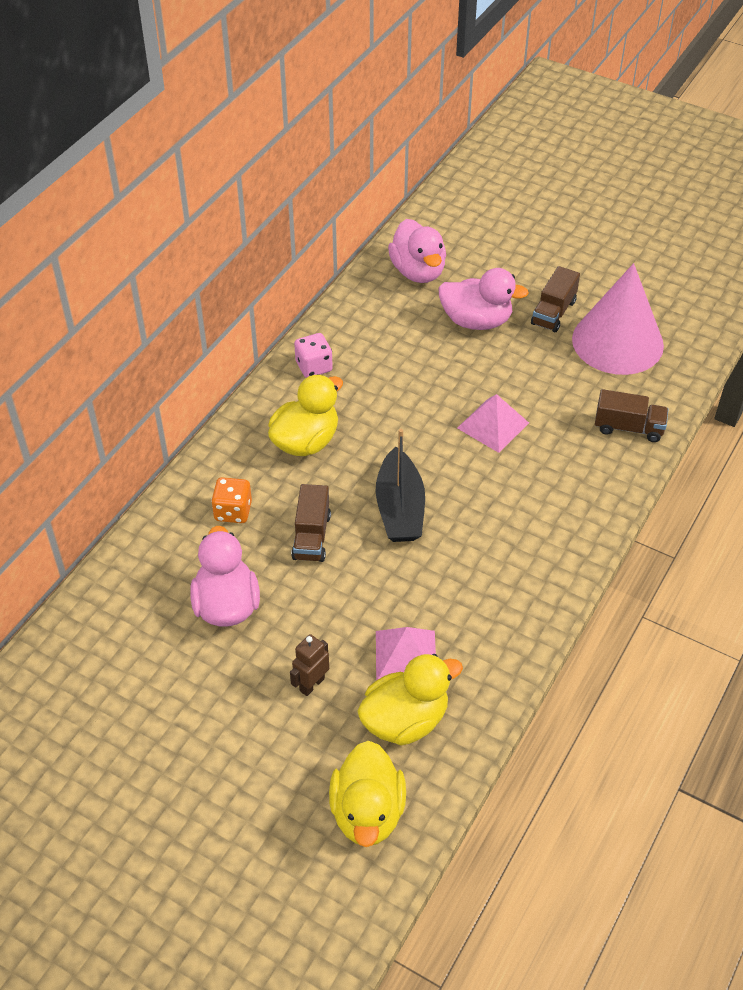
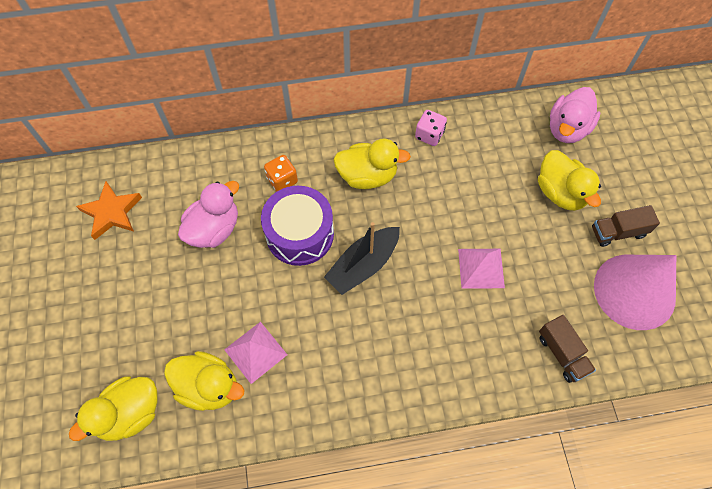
camera: 50 degrees right, 15 degrees up
(99, 688) = (112, 212): none -> orange star
(311, 536) = (300, 234): brown truck -> purple drum
(311, 684) = (195, 315): brown robot -> none
(476, 321) = (560, 193): pink duck -> yellow duck

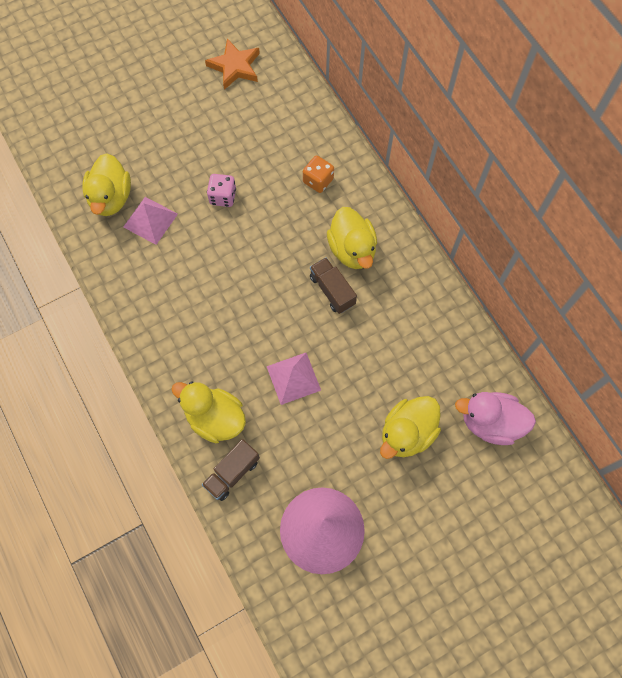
camera: 70 degrees right, 5 degrees up
(130, 413) = (73, 153): yellow duck -> yellow duck (215, 418)
(214, 229) = (248, 147): pink duck -> none
(300, 234) = (269, 214): purple drum -> none
(363, 265) = (259, 276): black boat -> none
(429, 135) = (422, 290): pink dice -> pink dice (223, 197)
(618, 232) = (383, 501): brown truck -> brown truck (332, 290)

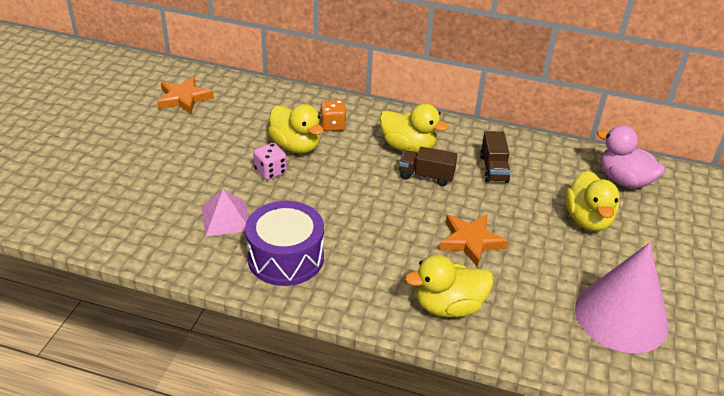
camera: 45 degrees left, 30 degrees down
(111, 198) = (170, 224): yellow duck -> yellow duck (296, 146)
(154, 288) = (285, 258): none -> purple drum
(232, 473) = (511, 331): brown truck -> brown truck (493, 169)
(293, 378) = (470, 241): pink pyramid -> orange star
(490, 422) = (624, 180): pink duck -> pink duck turned 75 degrees clockwise

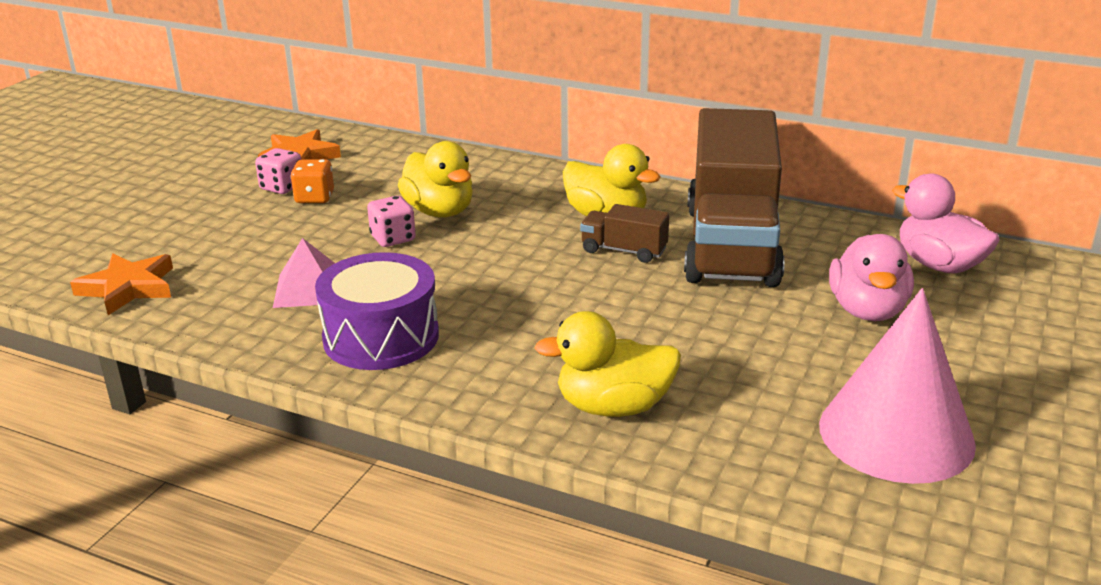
camera: 10 degrees right, 10 degrees down
(180, 127) = (282, 187): none -> pink dice
(332, 125) = (501, 190): orange dice -> orange dice (314, 198)
(470, 241) = (671, 329): orange star -> orange star (128, 288)
(493, 169) = (731, 245): brown truck -> brown truck, size x2.47
(587, 219) = (867, 310): yellow duck -> pink duck

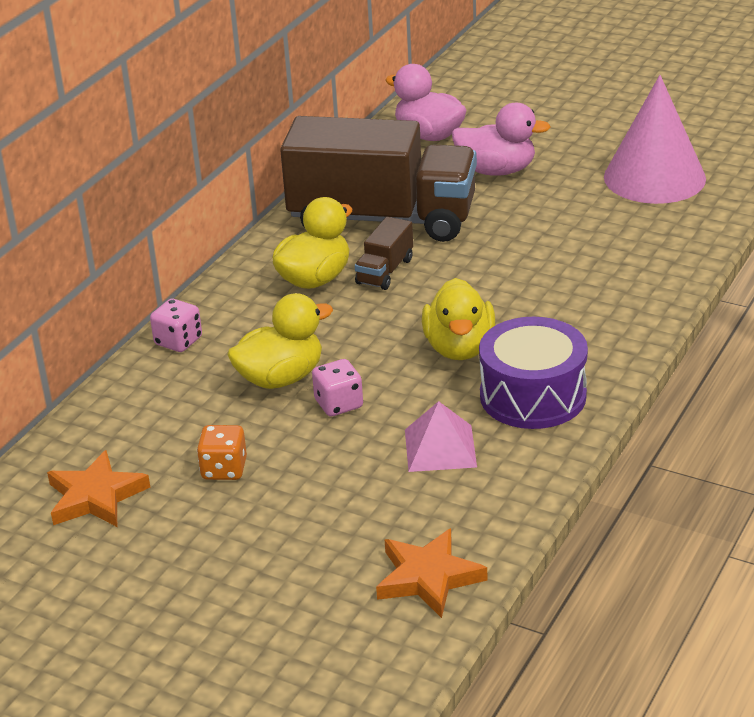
camera: 85 degrees left, 5 degrees up
(282, 187) = (187, 499): pink dice -> pink dice (178, 341)
(613, 407) = (632, 280): yellow duck -> yellow duck (459, 348)
(939, 265) = (429, 135): pink duck -> pink duck turned 75 degrees clockwise

